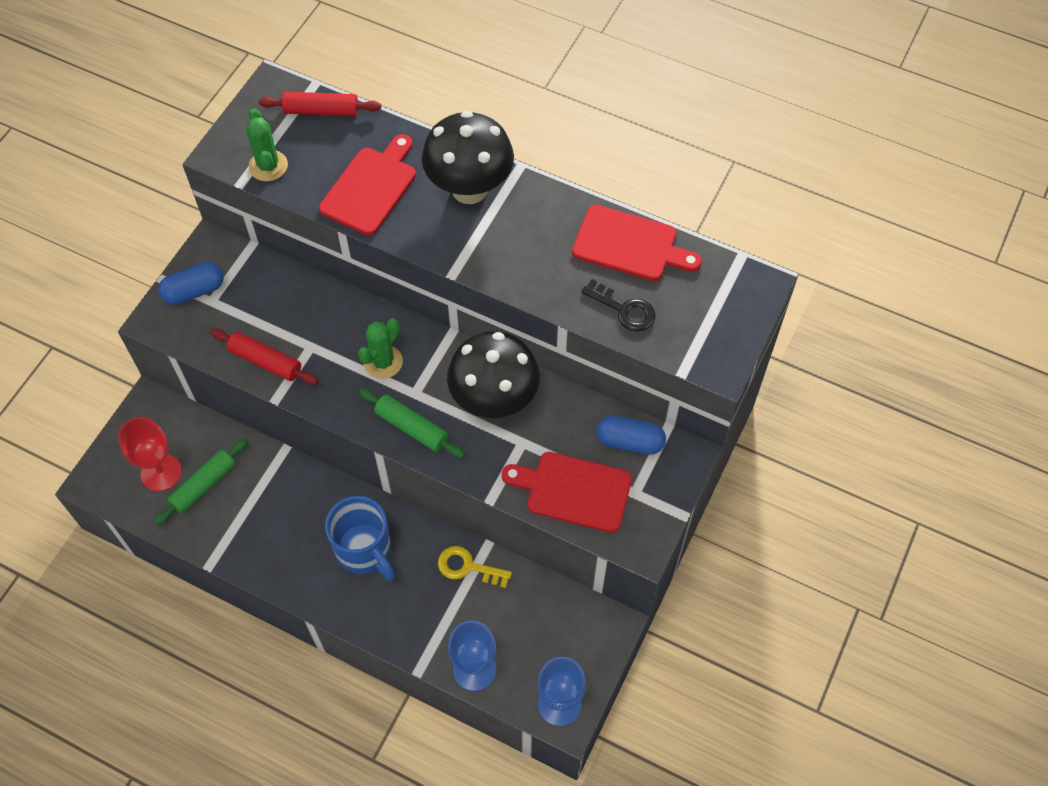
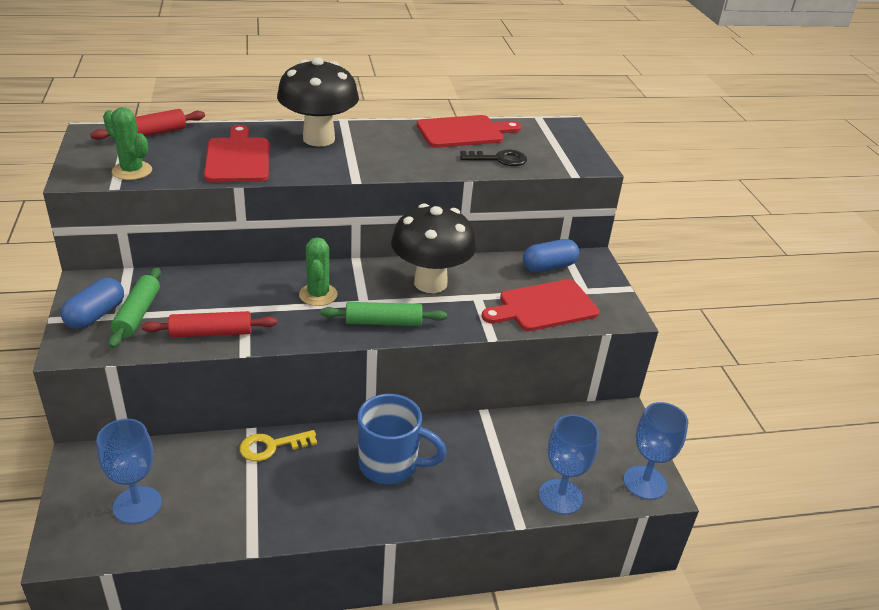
camera: 40 degrees left, 25 degrees down
(161, 472) = (137, 505): red goblet -> blue goblet
(204, 485) = (192, 493): green rolling pin -> green rolling pin (137, 314)
(468, 567) = (484, 433): yellow key -> yellow key (271, 446)

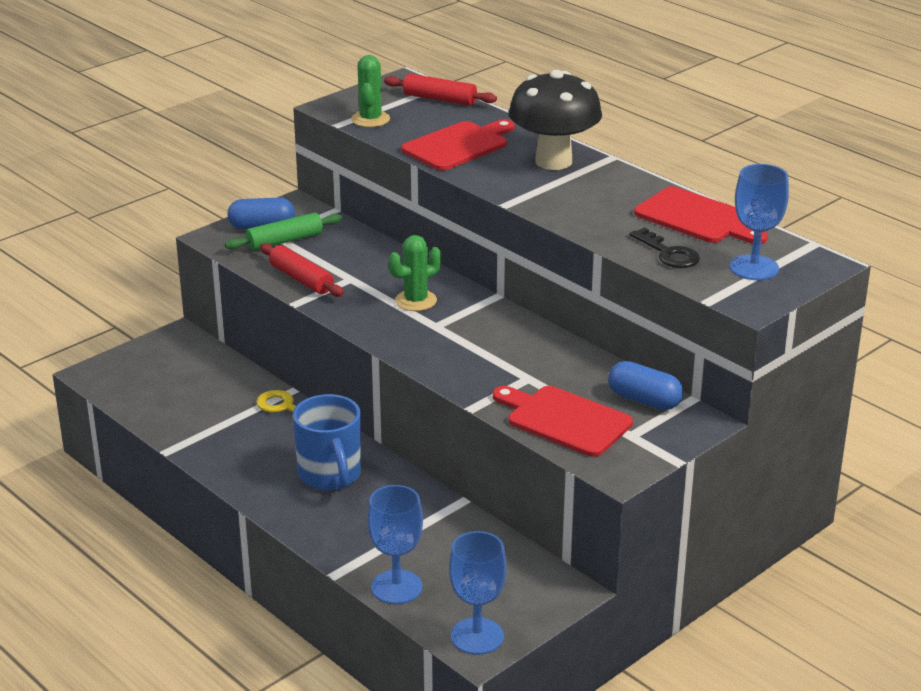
camera: 60 degrees right, 5 degrees down
(137, 505) = (161, 380): blue goblet -> blue goblet (754, 268)
(383, 322) = (419, 346): green rolling pin -> none
(430, 283) = (514, 346): black mushroom -> none

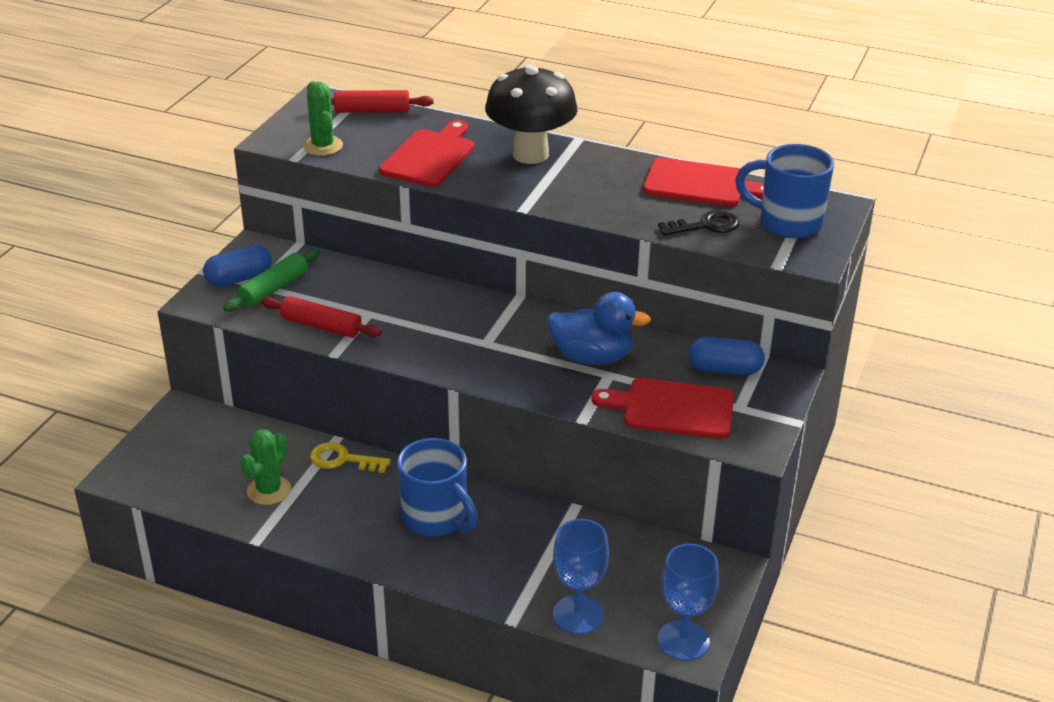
camera: 25 degrees left, 5 degrees up
(416, 301) = (448, 321): green cactus -> green cactus (269, 490)
(524, 360) = (592, 357): none -> blue duck
(668, 253) = (706, 226): black key -> black key turned 45 degrees counterclockwise
(754, 268) = (787, 223): blue goblet -> blue mug

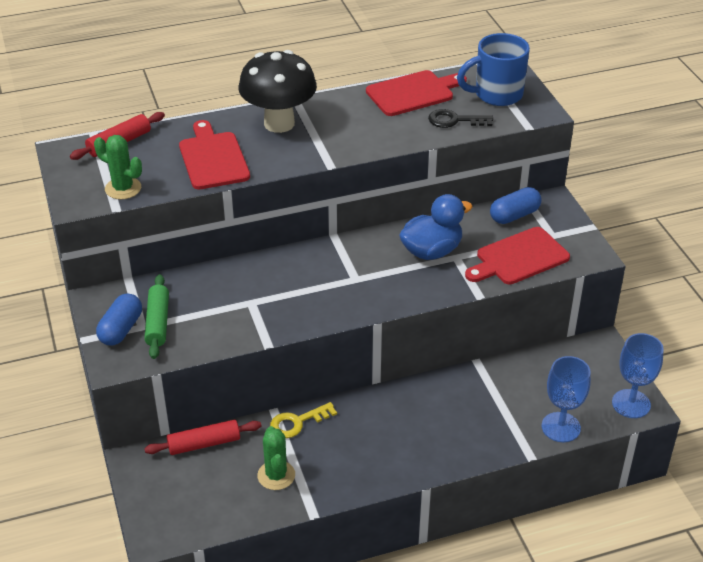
camera: 40 degrees left, 5 degrees up
(321, 326) = (231, 330): red rolling pin -> red rolling pin (204, 444)
(436, 518) = (407, 423): blue mug -> none
(706, 226) = (454, 120): black key -> black key turned 120 degrees counterclockwise

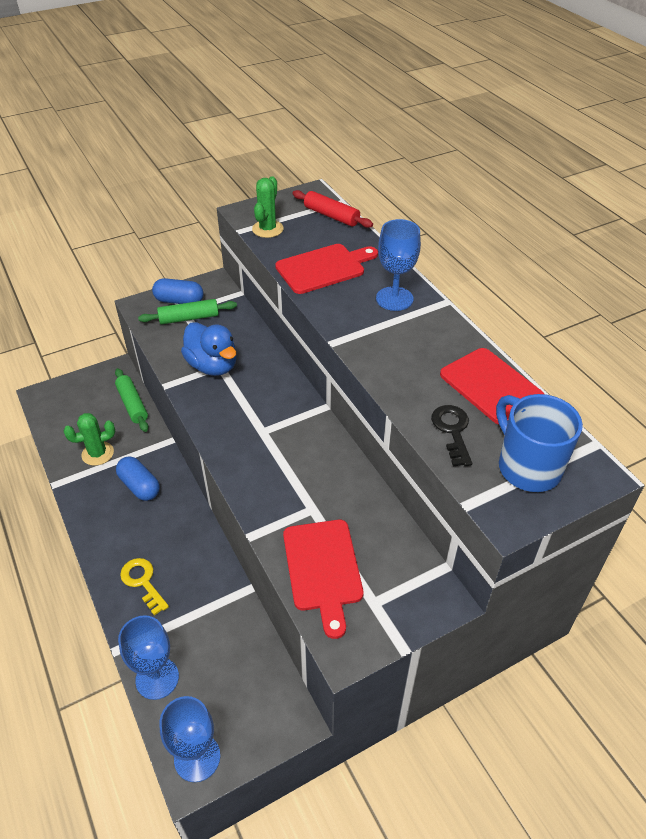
camera: 80 degrees right, 5 degrees up
(204, 444) = (132, 404): red rolling pin -> green rolling pin
(279, 123) = (394, 299): black mushroom -> blue goblet
(297, 422) = (157, 458): yellow key -> yellow key (143, 582)
(431, 251) = (317, 486): blue duck -> blue duck (212, 366)
(514, 215) = (401, 559): blue capsule -> blue capsule (140, 486)
(519, 258) = (323, 569): red cutting board -> red cutting board turned 150 degrees counterclockwise

